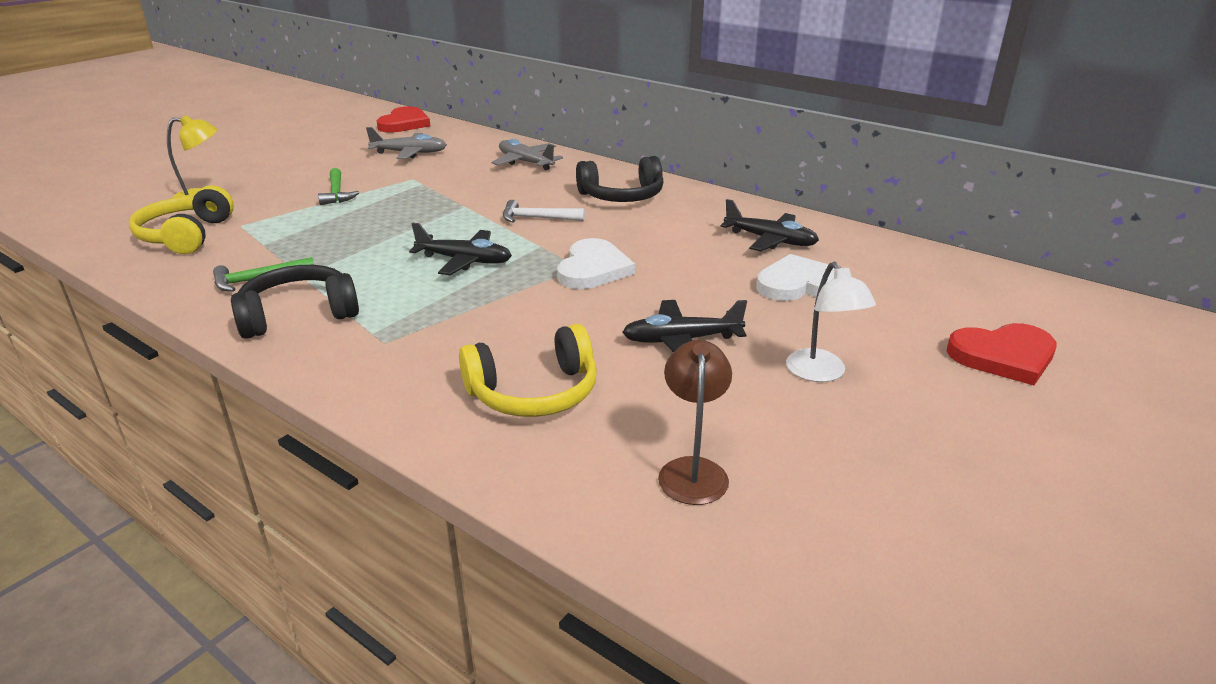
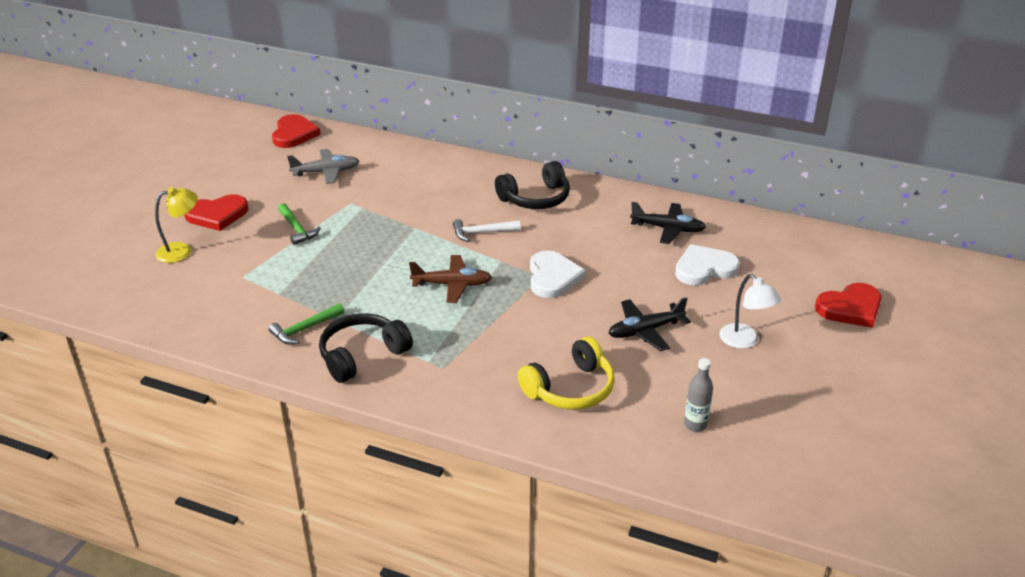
camera: 15 degrees left, 5 degrees up
(186, 235) = (205, 295): yellow headphones -> none
(268, 174) = (217, 215): none -> red heart
(464, 261) = (452, 285): black plane -> brown plane
(526, 162) = (435, 170): grey plane -> none
(693, 470) = (695, 424): brown lamp -> grey bottle

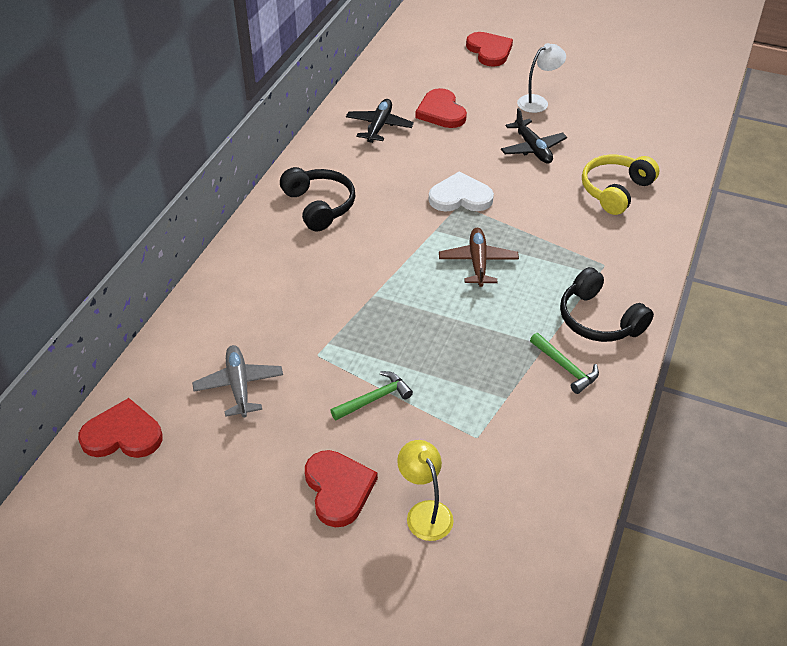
camera: 90 degrees left, 10 degrees up
(482, 233) = (384, 244): white hammer -> none
(570, 389) = (615, 190): yellow headphones -> yellow headphones turned 105 degrees counterclockwise
(695, 424) = (640, 133): grey bottle -> none
(704, 268) = (441, 112): white heart -> red heart

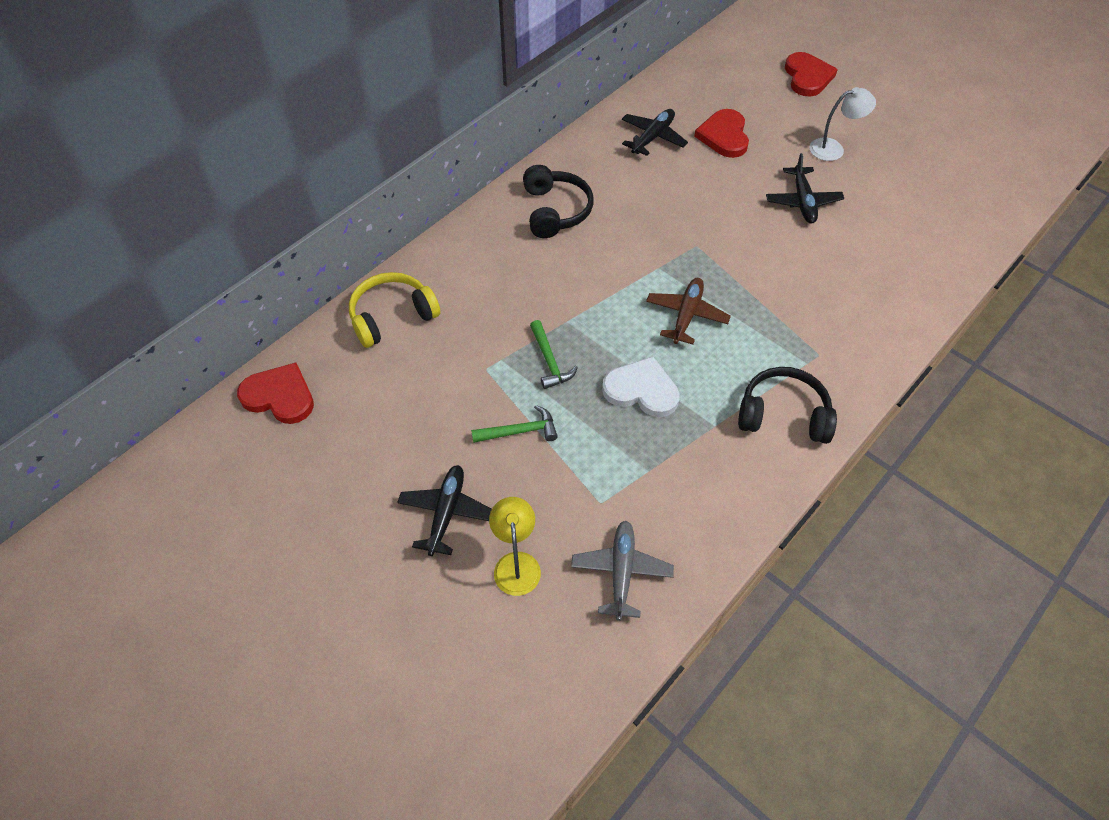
camera: 20 degrees right, 10 degrees up
(239, 386) = (401, 379): grey plane -> grey plane (621, 572)
(338, 489) = (446, 513): red heart -> black plane
(460, 197) = (701, 237): white heart -> white heart (641, 390)
(565, 367) = (724, 456): green hammer -> green hammer (549, 361)
(598, 320) = (783, 414): black headphones -> black headphones turned 120 degrees clockwise
(615, 190) = (870, 273): yellow headphones -> yellow headphones (392, 316)

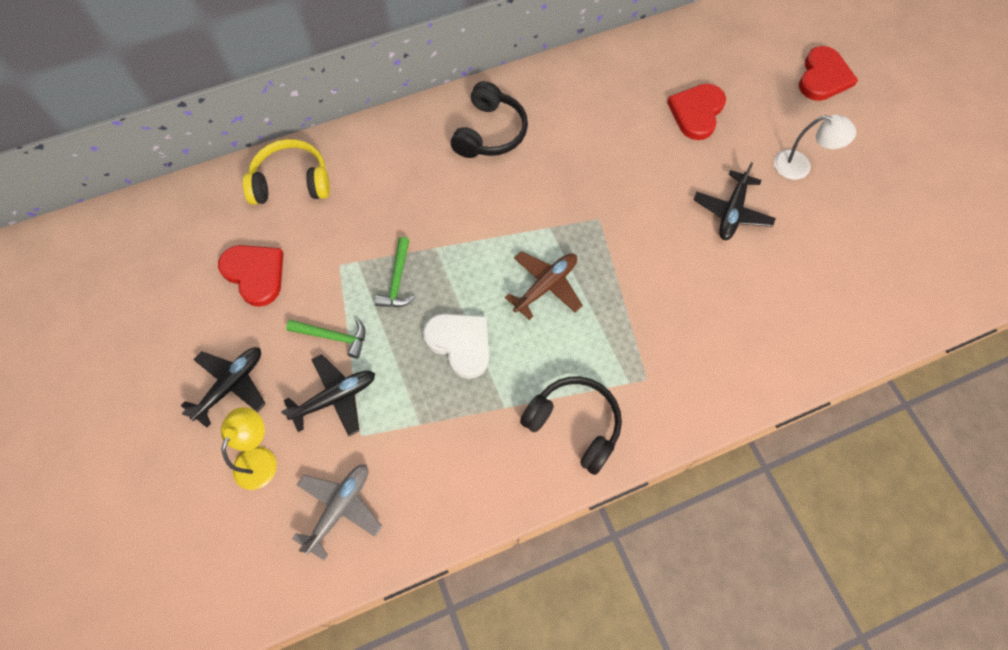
camera: 25 degrees right, 10 degrees up
(279, 396) = (163, 220): red heart -> red heart (255, 274)
(653, 137) = (626, 89): black plane -> black plane (335, 398)

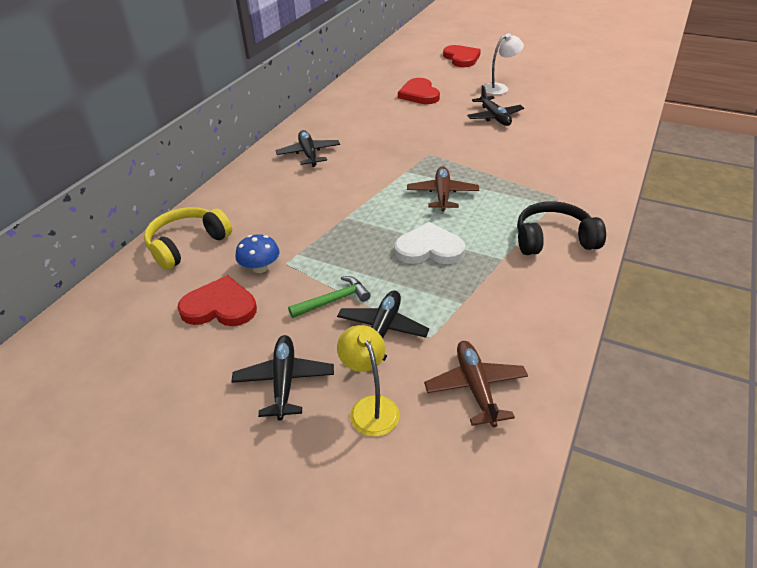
camera: 40 degrees left, 25 degrees down
(317, 254) = (260, 267): none -> blue mushroom
(340, 508) = (475, 387): grey plane -> brown plane
(397, 280) = (341, 246): green hammer -> none
(490, 132) = (309, 154): black headphones -> black plane

